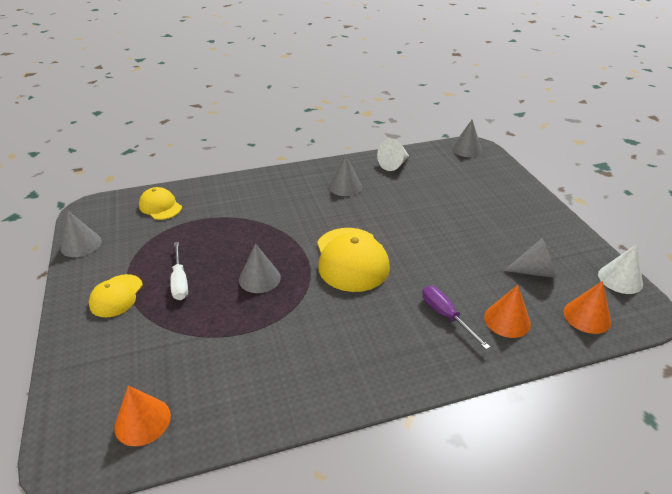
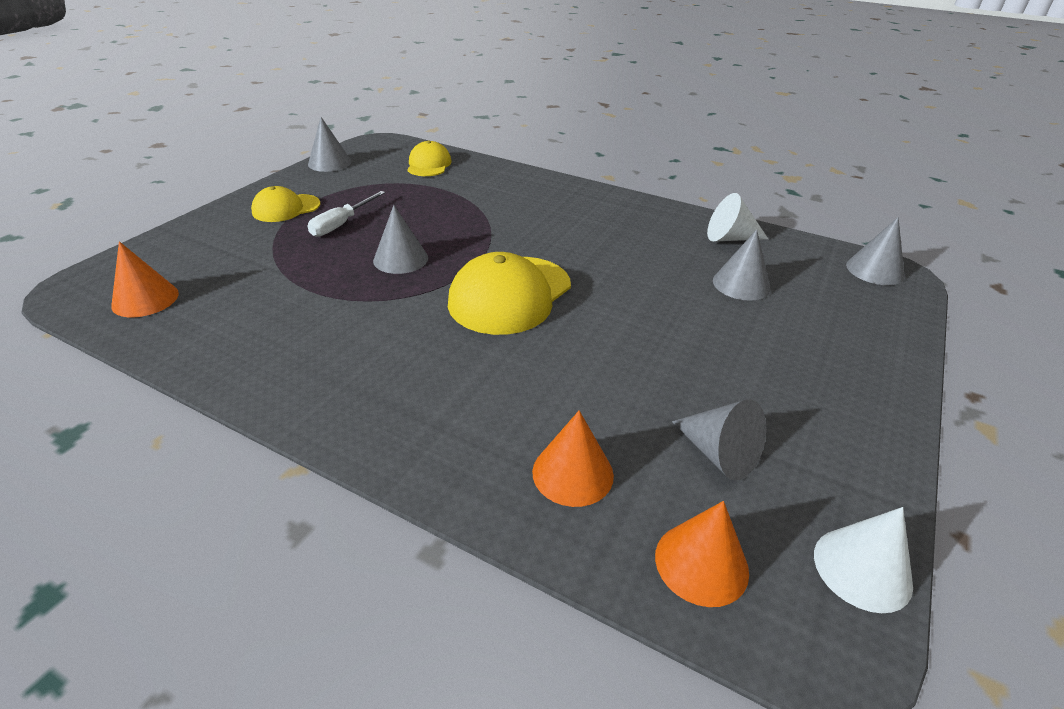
camera: 45 degrees right, 0 degrees up
(345, 186) = (628, 230): grey cone -> grey cone (741, 284)
(446, 316) = (508, 412): purple screwdriver -> none

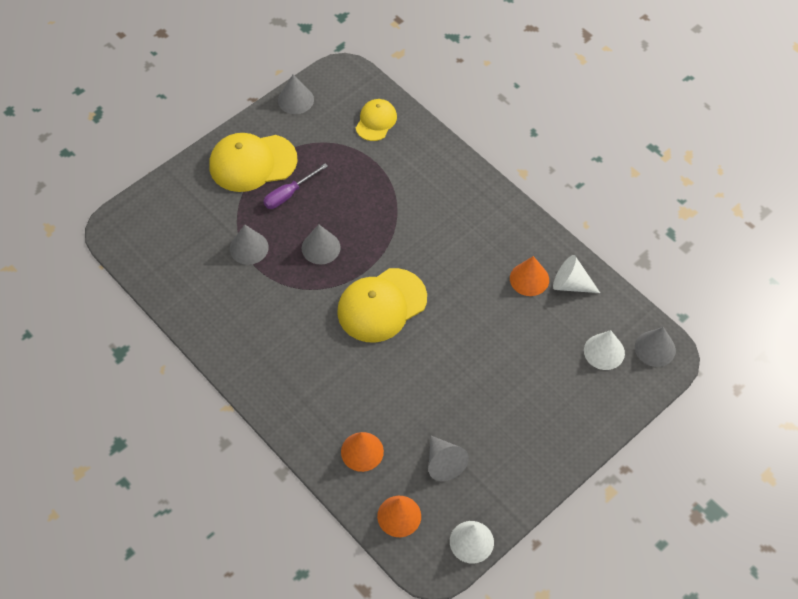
camera: 20 degrees right, 20 degrees up
(145, 299) = (155, 249): orange cone -> orange cone (529, 279)
(286, 208) = (252, 163): yellow cap -> yellow cap, size x1.73
(341, 224) = (289, 194): white screwdriver -> purple screwdriver
(741, 284) = (545, 337): grey cone -> grey cone (249, 248)
(822, 283) = (604, 351): none -> white cone

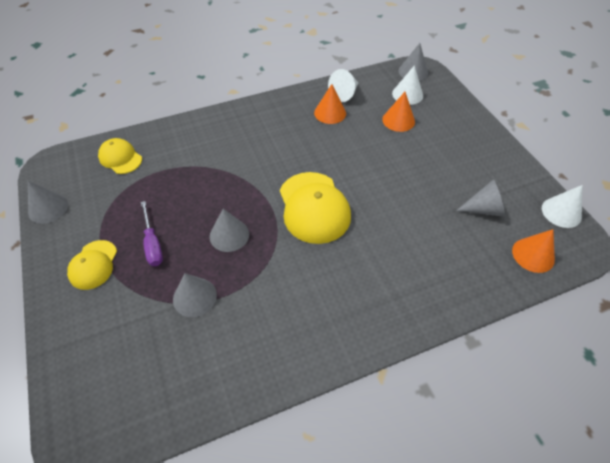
camera: 70 degrees left, 5 degrees down
(252, 163) = (93, 265): yellow cap -> yellow cap, size x0.58
(362, 451) = (462, 264): orange cone -> orange cone (398, 120)

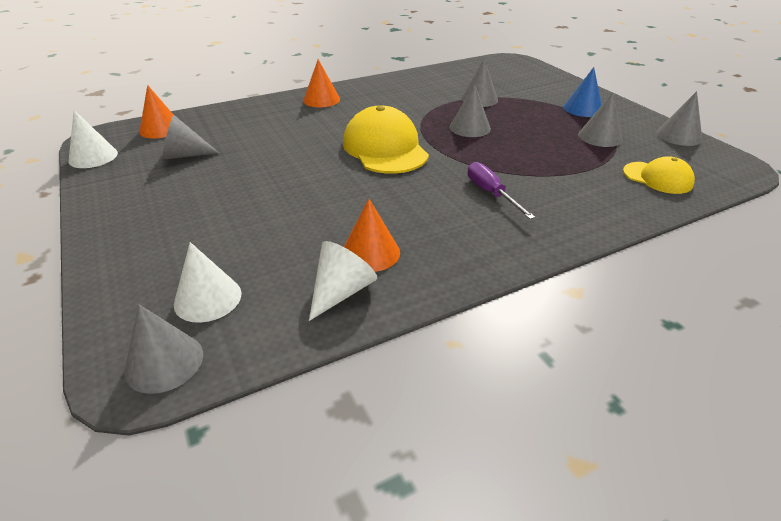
camera: 175 degrees right, 15 degrees down
(93, 265) = (583, 109): yellow cap -> blue cone
(119, 211) = (600, 137): none -> grey cone
(153, 244) = (541, 120): purple screwdriver -> purple screwdriver (491, 193)
(398, 120) = (248, 246): orange cone -> orange cone (321, 100)

